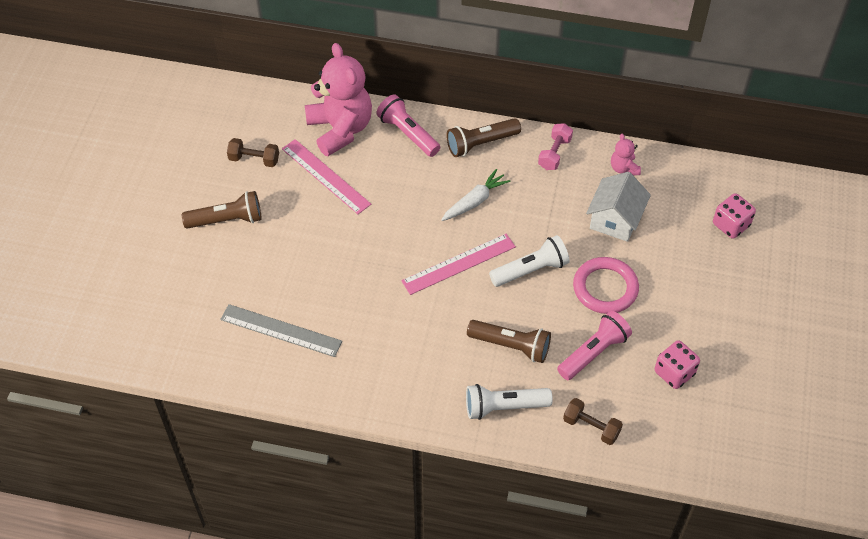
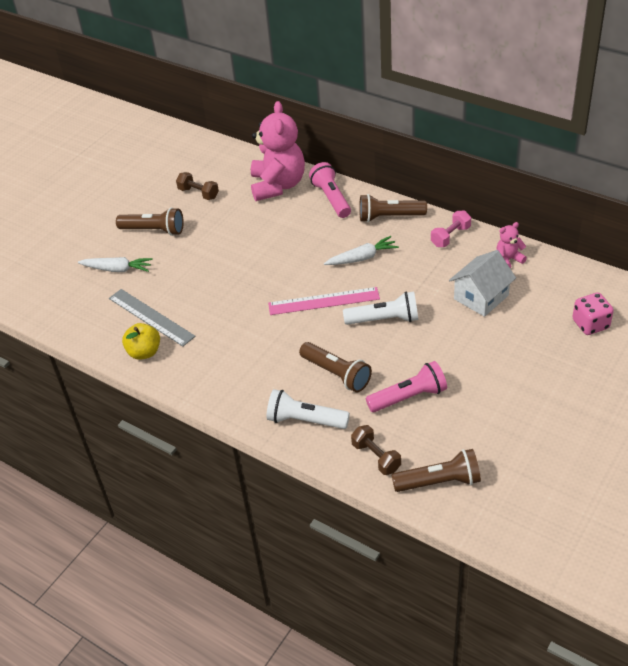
camera: 25 degrees right, 10 degrees down
(210, 280) = (117, 269): none -> white carrot
(296, 375) = (144, 352): none -> yellow apple
(325, 176) = (248, 215): pink ruler -> none
(605, 288) = (445, 348): pink ring -> none
(624, 168) = (508, 259): pink teddy bear -> pink teddy bear turned 60 degrees clockwise
(661, 436) = (439, 482): none -> brown flashlight
(674, 373) = (477, 432): pink dice -> none

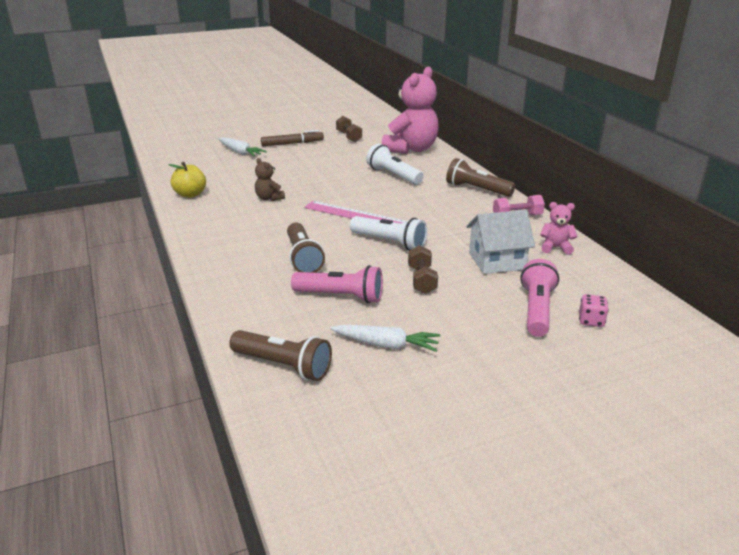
camera: 30 degrees right, 15 degrees down
(151, 317) = (223, 180): grey ruler -> none
(154, 230) = (292, 143): brown flashlight -> brown marker
(224, 319) = (269, 198): none -> brown teddy bear
(305, 420) = (237, 274): white flashlight -> white flashlight (393, 175)
(331, 198) = (443, 167): pink flashlight -> pink flashlight (537, 310)
(362, 258) = (422, 203): white carrot -> white carrot (386, 345)
(376, 457) = (255, 322): brown dumbbell -> brown dumbbell (422, 280)
(590, 324) = (591, 321): pink dice -> pink dice, size x0.66

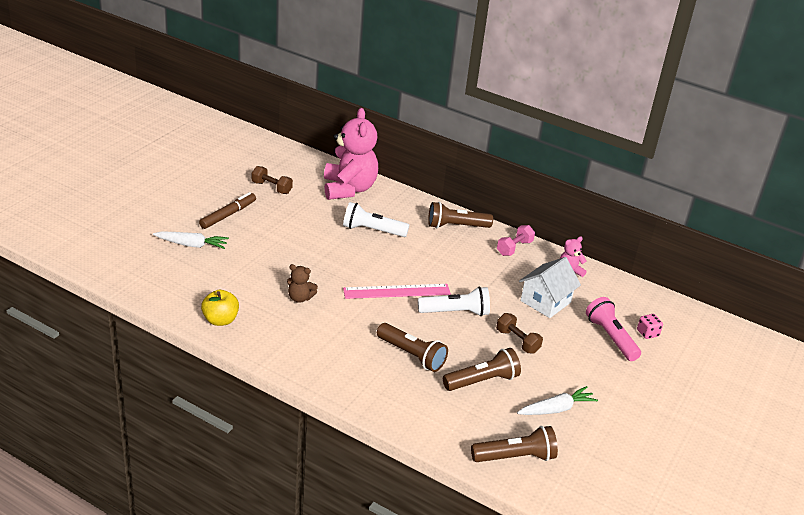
camera: 40 degrees left, 5 degrees up
(341, 297) = (482, 381): pink flashlight -> brown flashlight

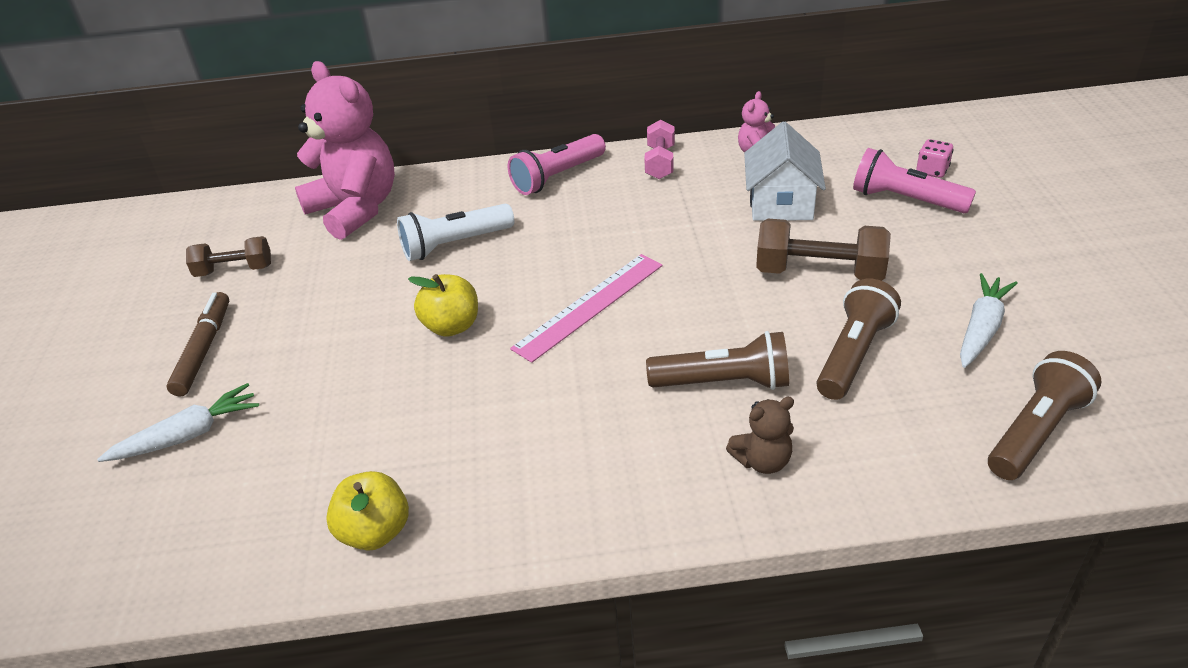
camera: 30 degrees left, 5 degrees up
(300, 298) = (464, 406): brown teddy bear -> brown teddy bear (762, 461)
(331, 264) = (451, 326): none -> yellow apple
(455, 312) = (699, 285): white flashlight -> none
(456, 226) = (557, 177): brown flashlight -> pink flashlight
(517, 341) = (819, 273): brown dumbbell -> brown dumbbell, size x1.55

